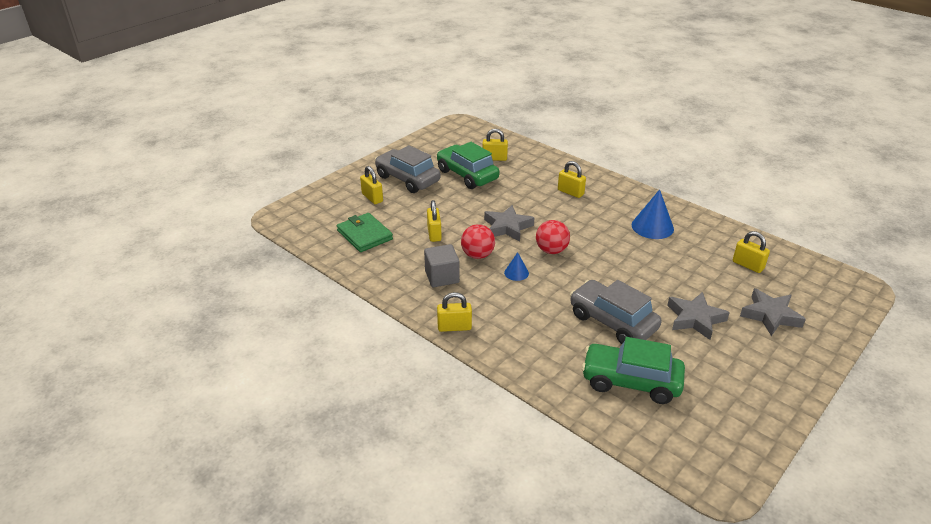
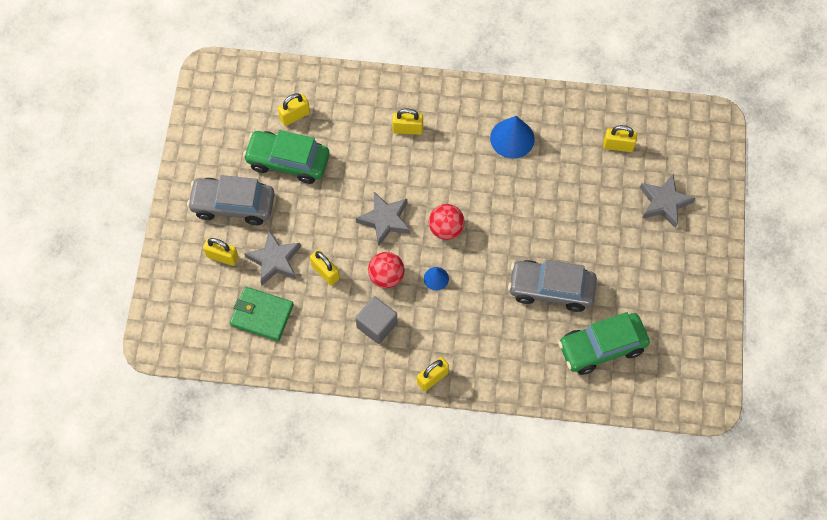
camera: 35 degrees left, 30 degrees up
(695, 319) = (611, 244): grey star -> grey star (274, 260)

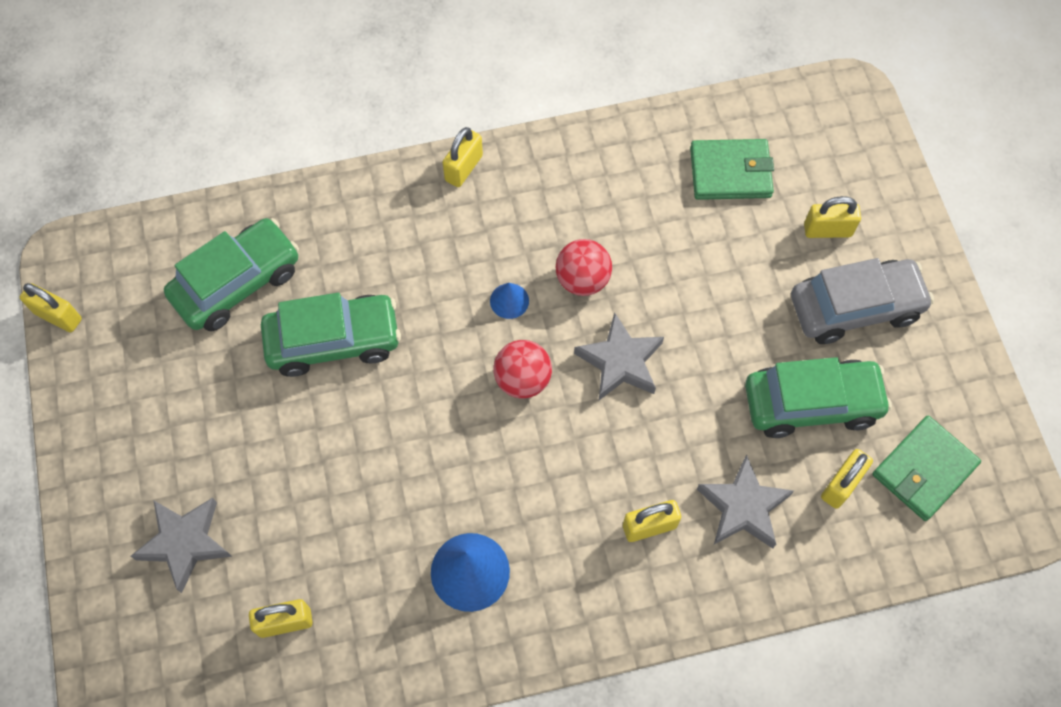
camera: 160 degrees right, 0 degrees up
(246, 109) = (924, 470): none -> green wallet
(274, 260) = (752, 249): grey star -> grey star (743, 507)
(325, 272) = (672, 257): yellow padlock -> yellow padlock (58, 316)
(377, 325) = (567, 210): grey cube -> none
(551, 289) = (334, 341): grey car -> green car

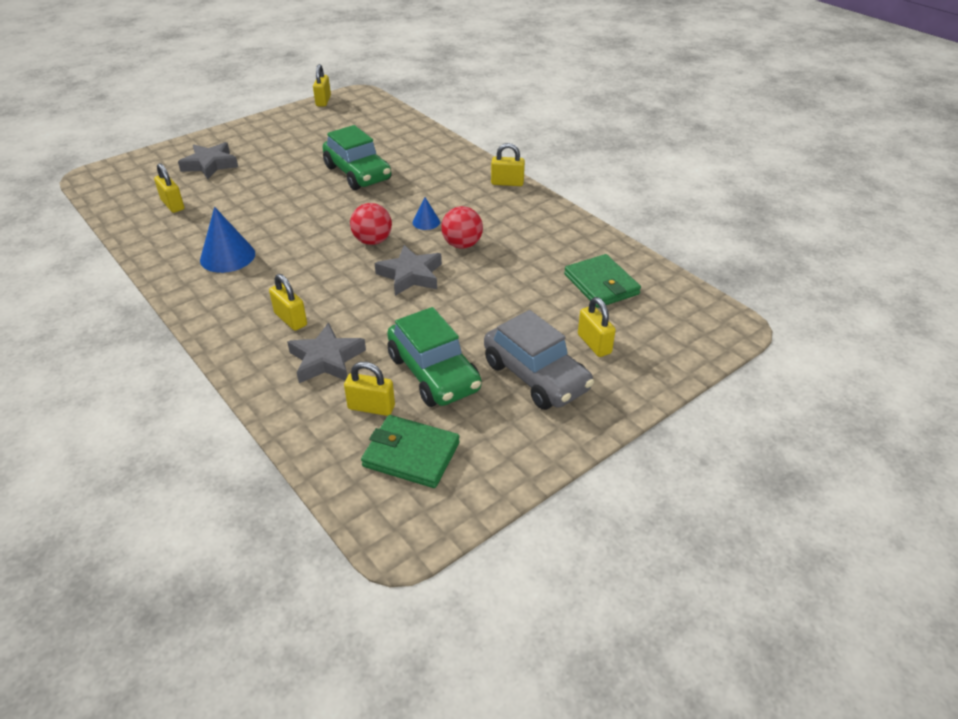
camera: 65 degrees right, 25 degrees down
(237, 283) = (375, 138): green car -> none

